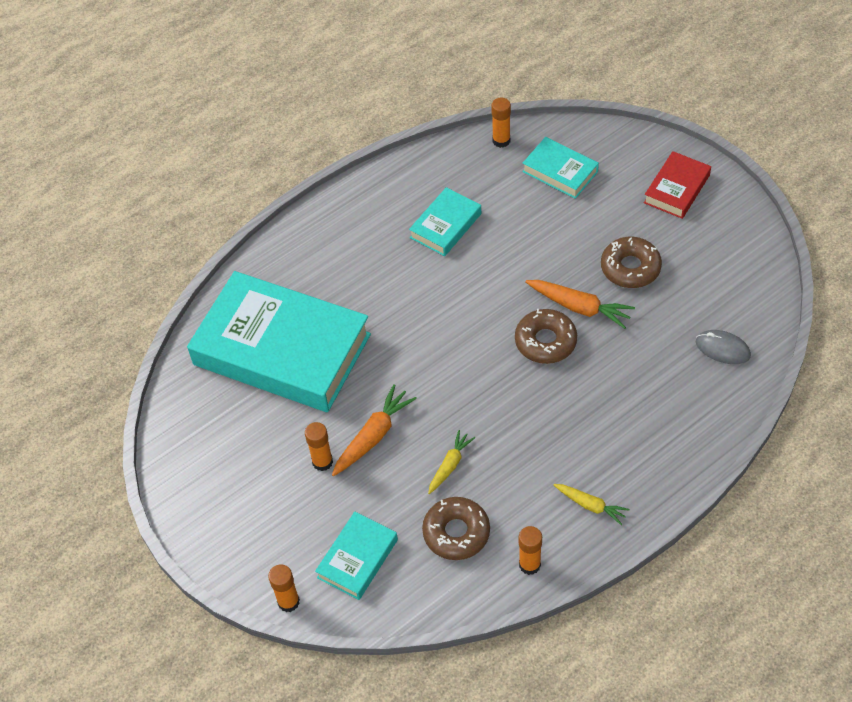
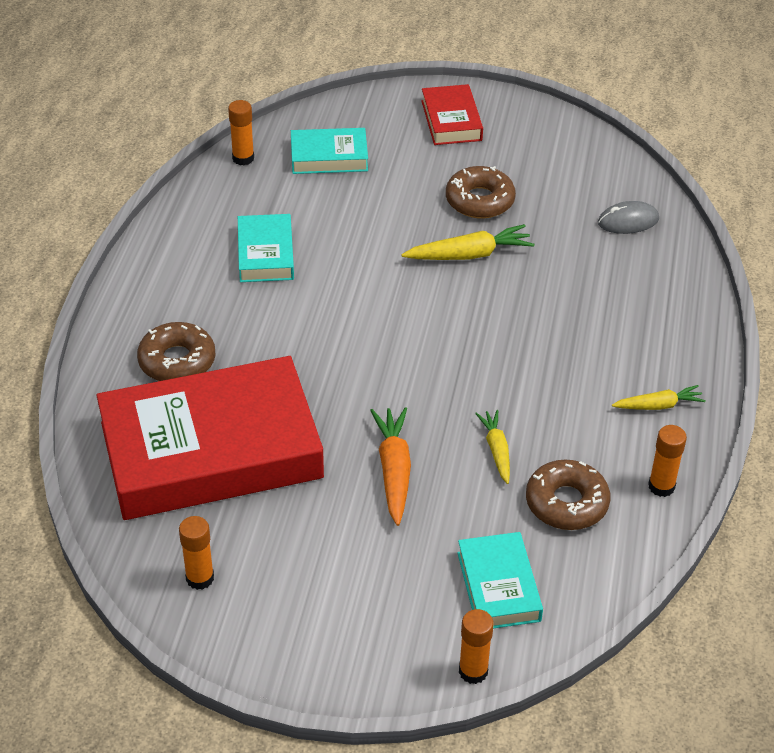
camera: 45 degrees left, 10 degrees down
(282, 350) = (211, 451): turquoise book -> red book
(322, 462) = (367, 524): orange glue stick -> orange glue stick (200, 578)
(545, 341) = (470, 298): brown donut -> brown donut (177, 361)
(579, 307) = (469, 254): orange carrot -> yellow carrot

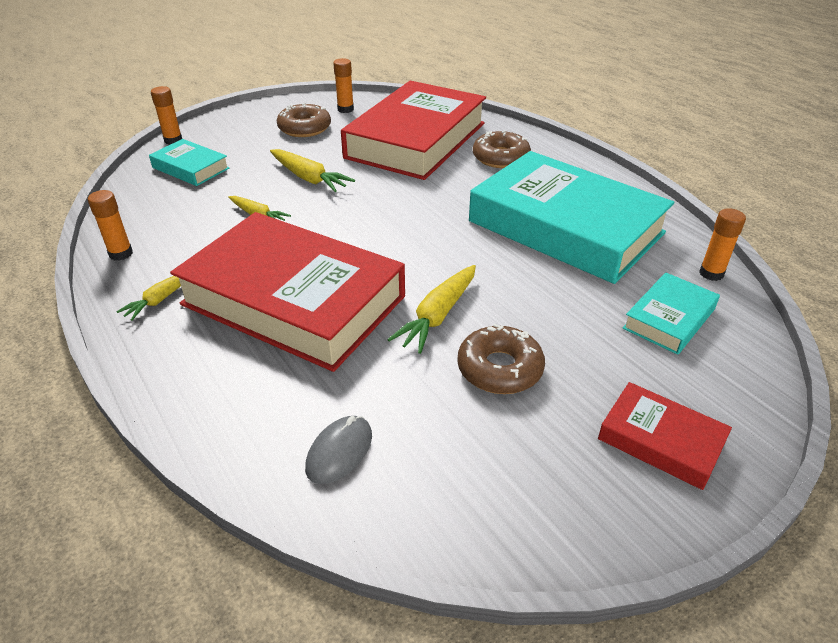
camera: 135 degrees right, 5 degrees down
(266, 254) = (565, 227): turquoise book -> turquoise book, size x2.21
(393, 470) = (309, 178): orange carrot -> yellow carrot
(556, 334) = (294, 300): none -> red book
(566, 503) = (183, 215): brown donut -> brown donut (304, 128)

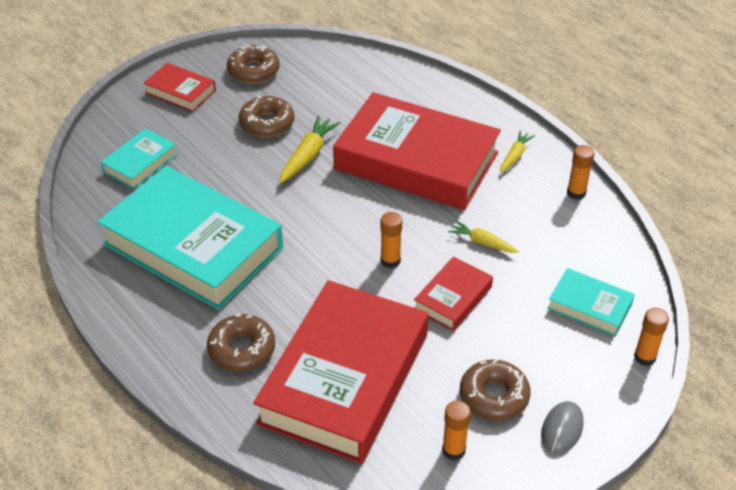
camera: 175 degrees right, 5 degrees up
(309, 178) = (453, 298): yellow carrot -> red book
(339, 452) = (358, 77): grey mouse -> grey mouse (562, 429)
(536, 482) = (253, 71): none -> brown donut
(711, 273) = (86, 203): orange glue stick -> orange glue stick (390, 260)

